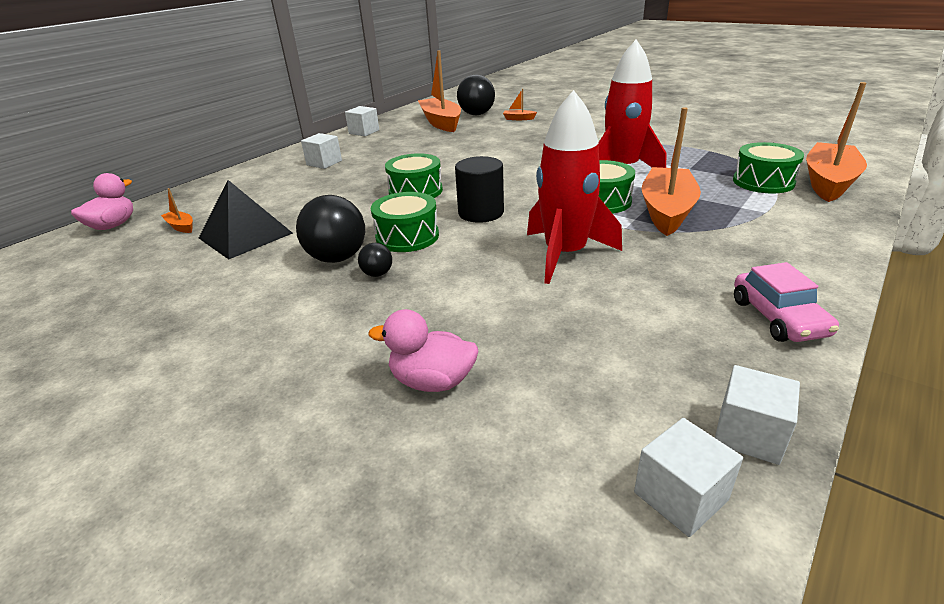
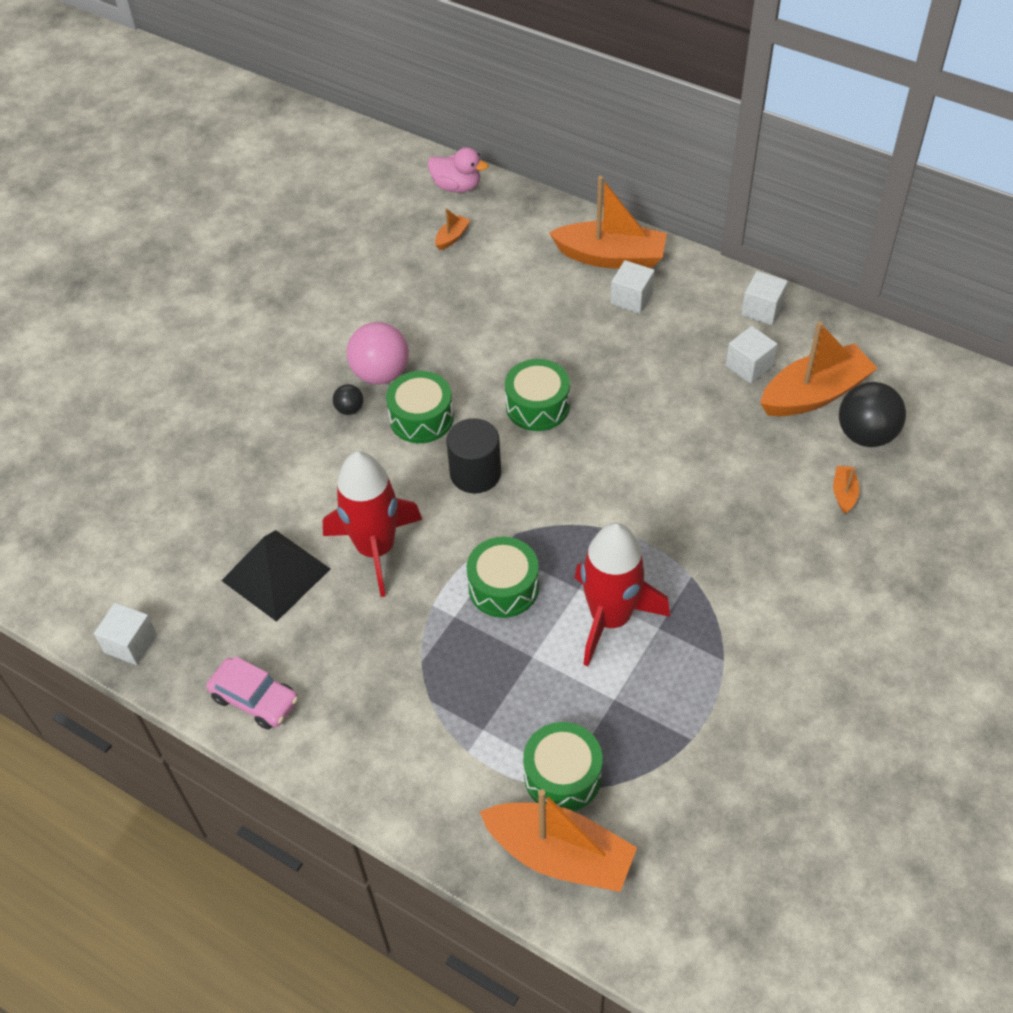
camera: 85 degrees right, 20 degrees up
(245, 235) = (431, 292): black pyramid -> black pyramid (276, 574)
(337, 258) = (381, 373): black ball -> pink ball
(432, 381) = (202, 469): pink duck -> none
(667, 211) = (473, 650): orange boat -> orange boat (611, 257)
(680, 496) = (90, 598): white cube -> white cube (749, 366)
(778, 317) = (255, 699): pink car -> pink car turned 135 degrees counterclockwise

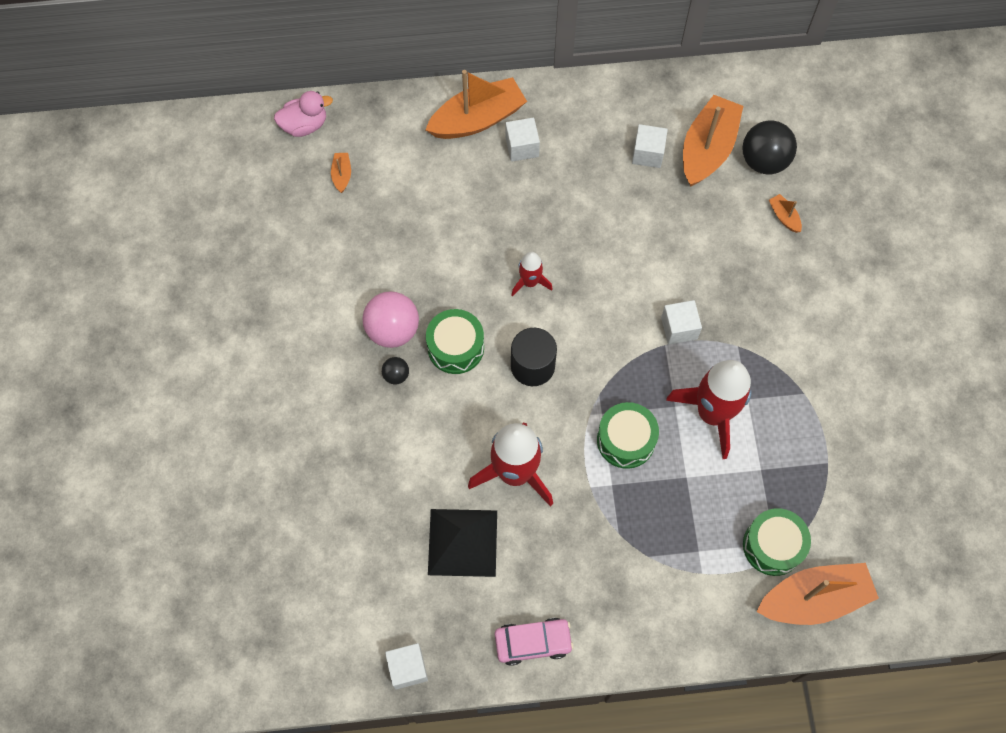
camera: 40 degrees left, 15 degrees up
(537, 406) = (530, 282): green drum -> red rocket
(762, 309) = (620, 99): white cube -> white cube (679, 328)

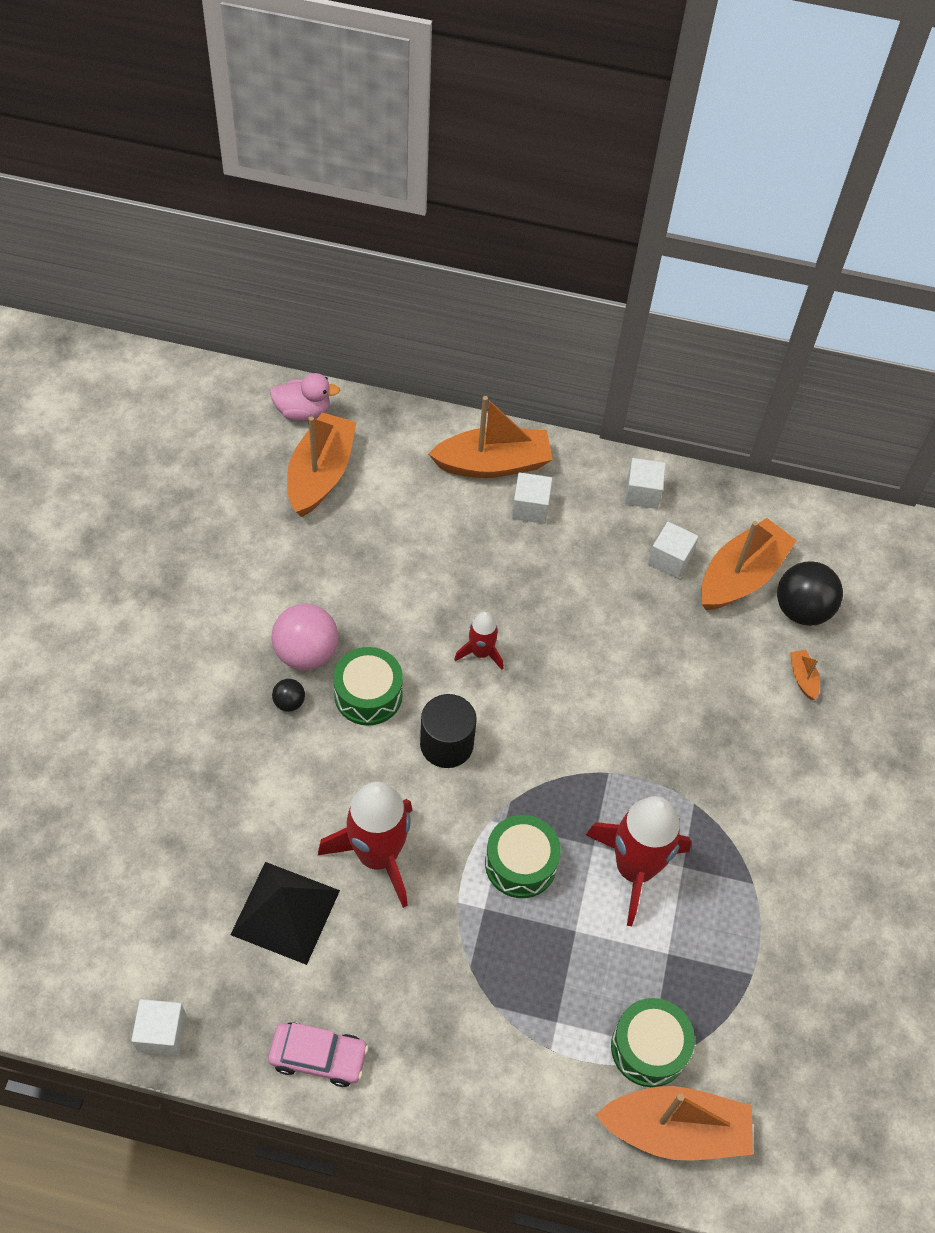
camera: 15 degrees right, 10 degrees down
(342, 175) = (321, 474): orange boat -> orange boat, size x2.36
(679, 328) = (632, 760): white cube -> white cube (642, 493)

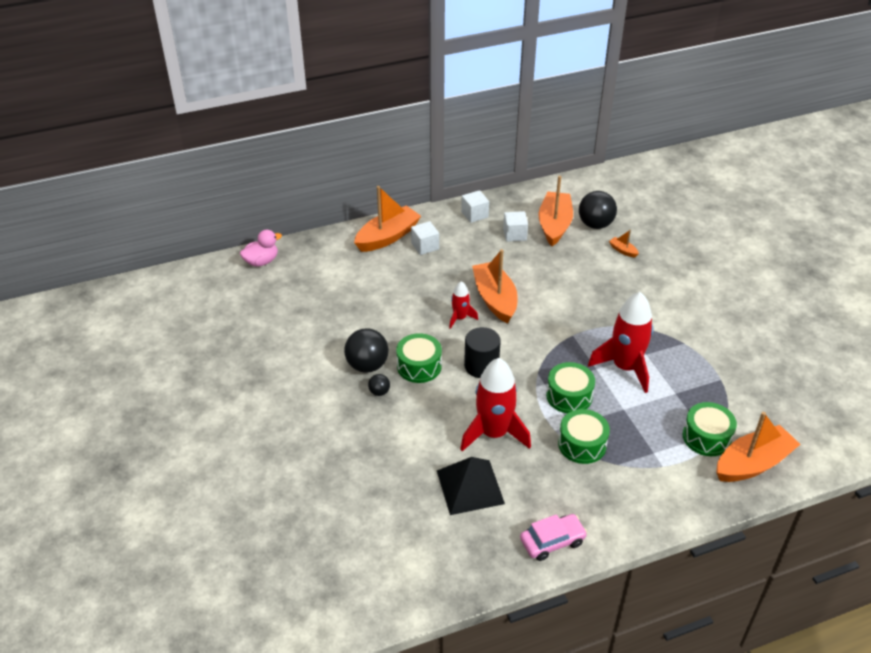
camera: 30 degrees left, 15 degrees down
(162, 1033) = (457, 584): white cube -> none
(306, 653) = (367, 365): pink ball -> black ball
(321, 474) = (298, 284): orange boat -> orange boat (495, 299)
(474, 946) = (582, 444): none -> green drum

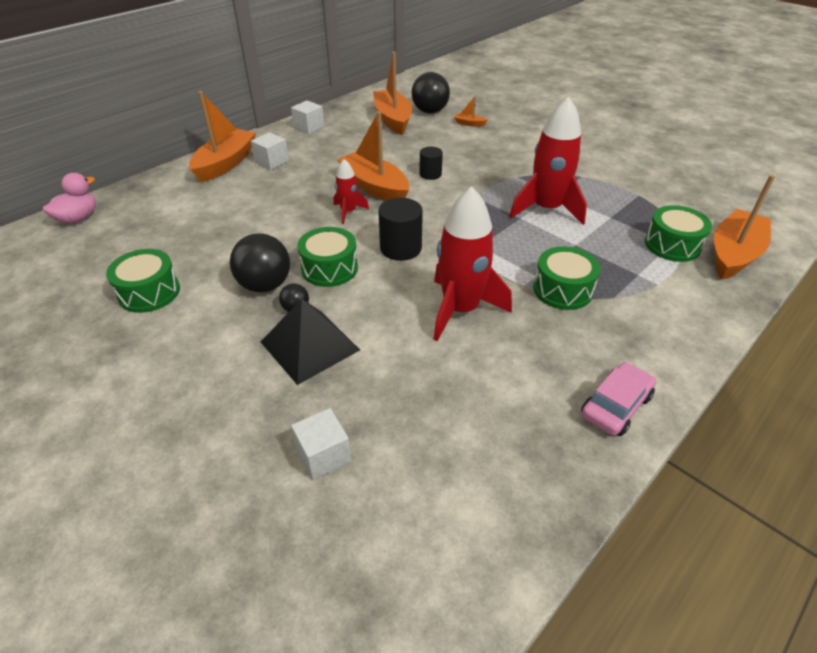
camera: 25 degrees left, 0 degrees up
(470, 487) = (474, 378): black pyramid -> black pyramid (310, 345)
(514, 234) = (359, 134): white cube -> white cube (324, 455)
(549, 299) = (430, 174): none -> black cylinder
(569, 396) = (513, 249): green drum -> green drum (149, 292)

